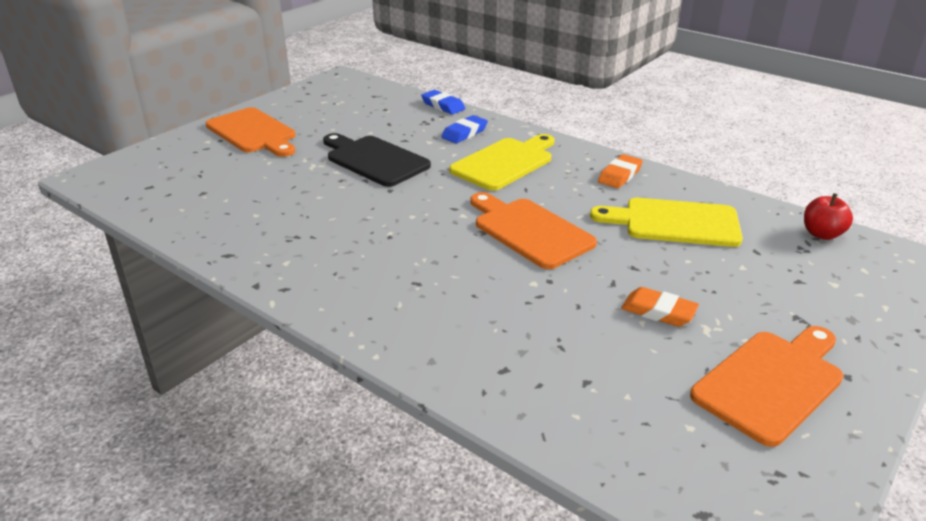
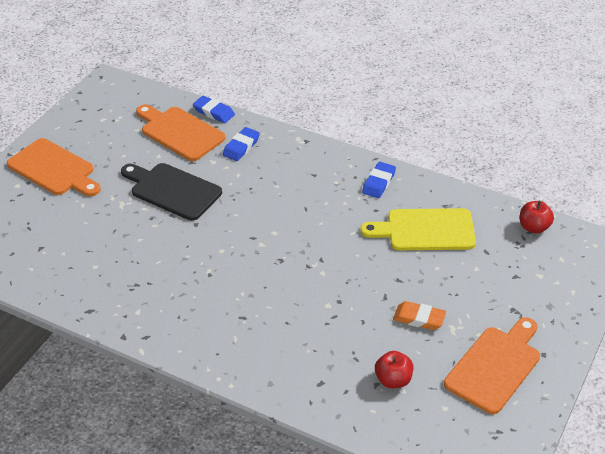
camera: 10 degrees left, 10 degrees up
(505, 163) = (283, 180): yellow cutting board -> none
(529, 231) = (316, 254): orange cutting board -> orange cutting board (180, 132)
(612, 380) = (393, 380): none -> red apple
(620, 175) = (378, 182): orange eraser -> blue eraser

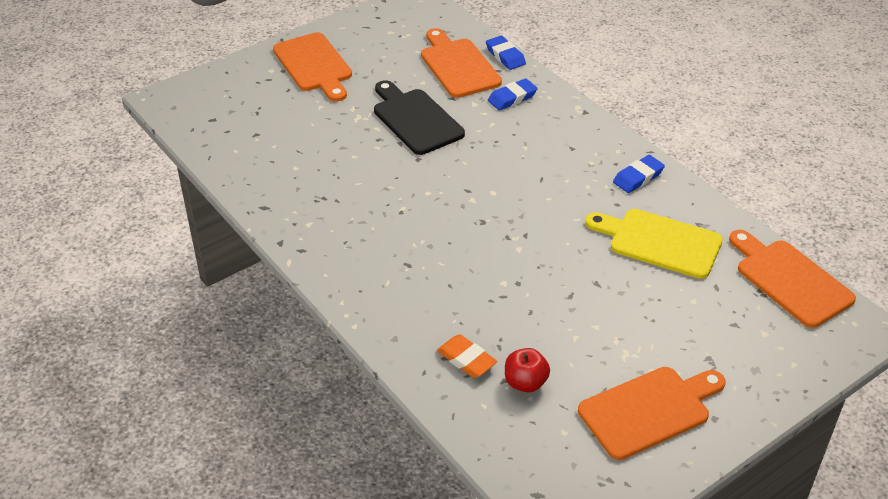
camera: 25 degrees right, 0 degrees up
(419, 318) = (594, 330): orange eraser -> orange eraser (466, 359)
(534, 227) = (790, 280): red apple -> orange cutting board

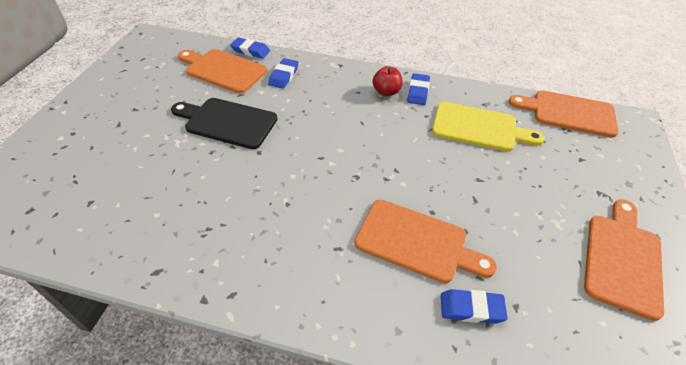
camera: 40 degrees left, 5 degrees up
(314, 65) = (100, 117): orange cutting board -> orange cutting board (416, 242)
(466, 359) = (471, 308): orange eraser -> blue eraser
(525, 382) = (531, 297): red apple -> red apple (386, 92)
(659, 242) = (479, 128): yellow cutting board -> yellow cutting board turned 150 degrees counterclockwise

